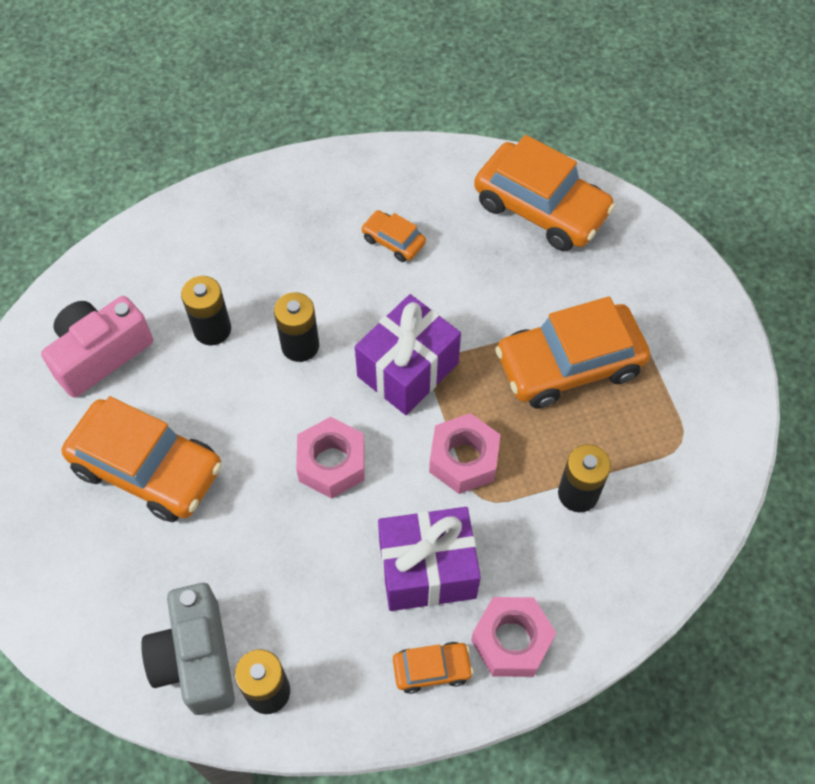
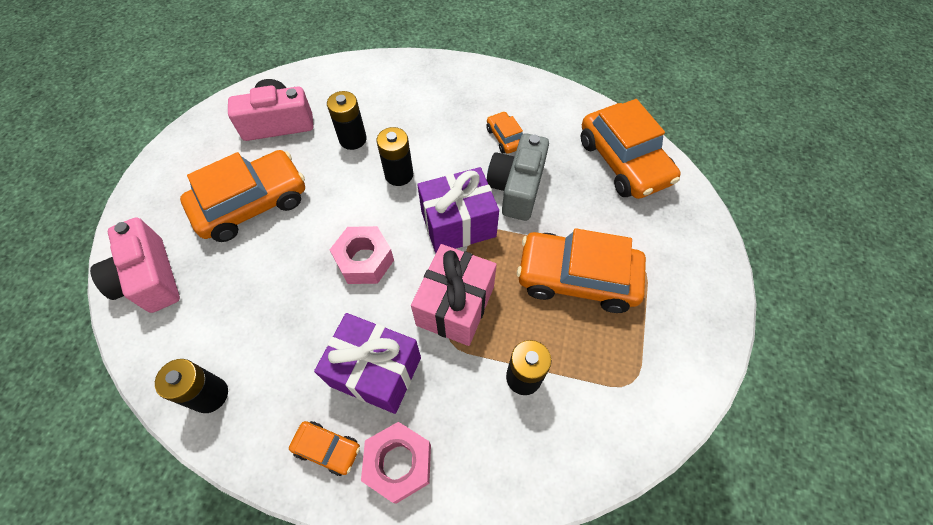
camera: 30 degrees right, 0 degrees up
(92, 616) = (150, 278): none -> pink camera
(148, 468) = (252, 204): orange car -> orange car turned 90 degrees counterclockwise
(196, 658) = (185, 343): grey camera -> grey camera (516, 188)
(464, 459) = (455, 305): pink nut -> pink gift

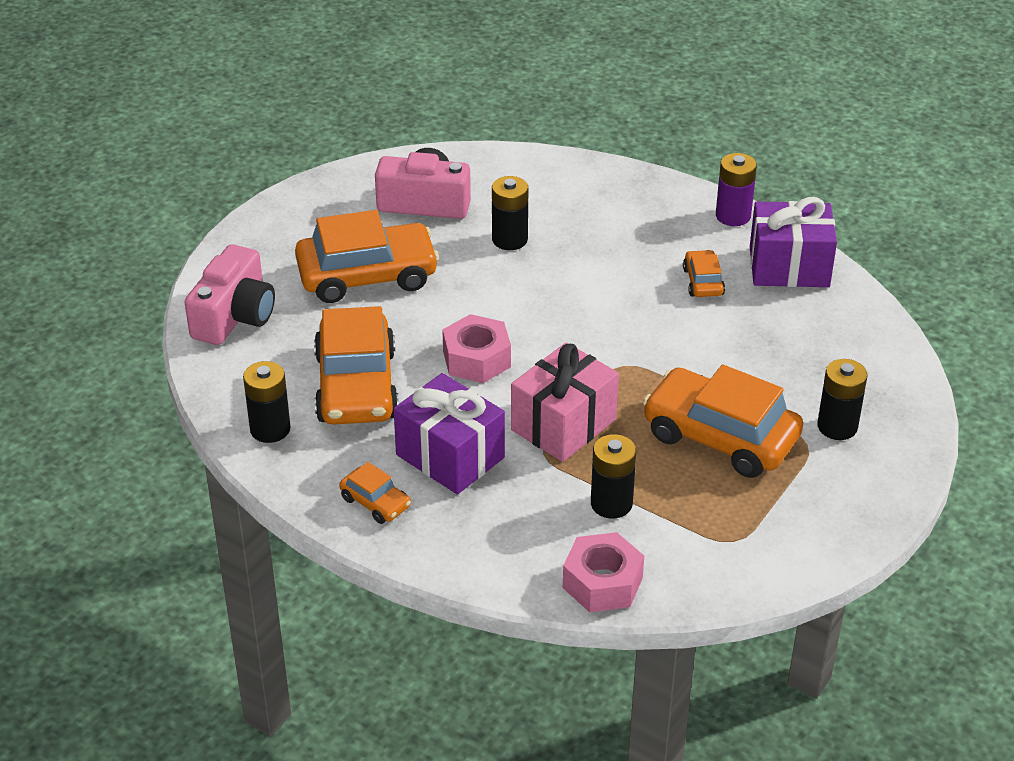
camera: 20 degrees right, 20 degrees down
(150, 278) = (235, 316): pink camera -> pink camera turned 150 degrees counterclockwise
(399, 174) = (551, 288): black battery -> black battery (837, 426)
(399, 463) = (445, 533): pink nut -> pink nut (602, 583)
(458, 224) = (602, 353): purple gift -> purple gift (789, 267)
(502, 77) = (733, 216): none -> purple battery
(516, 188) = (691, 335): grey camera -> none
(623, 161) = (846, 341): orange car -> orange car (356, 386)

